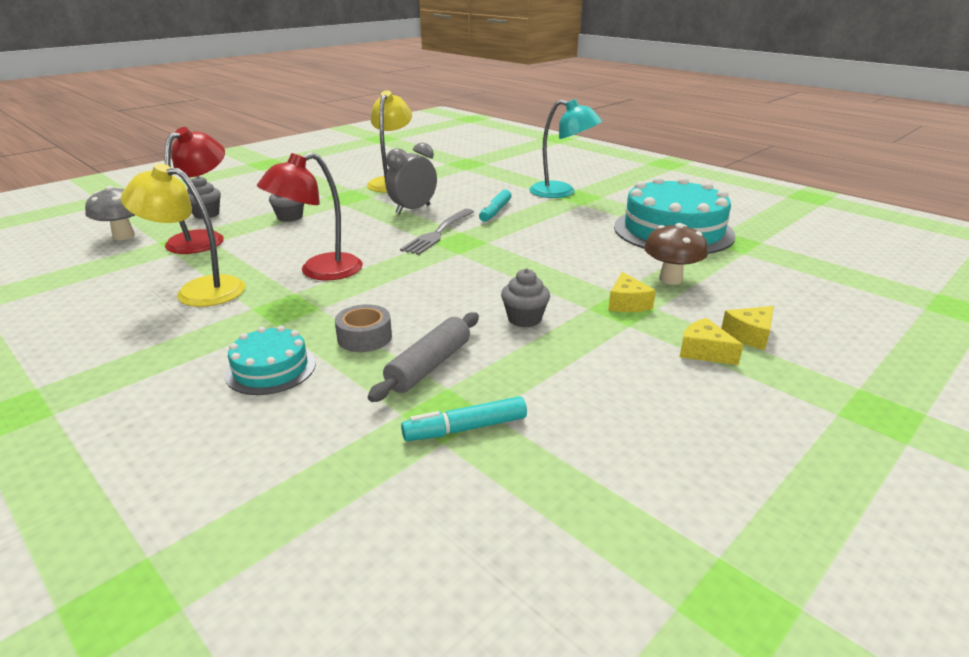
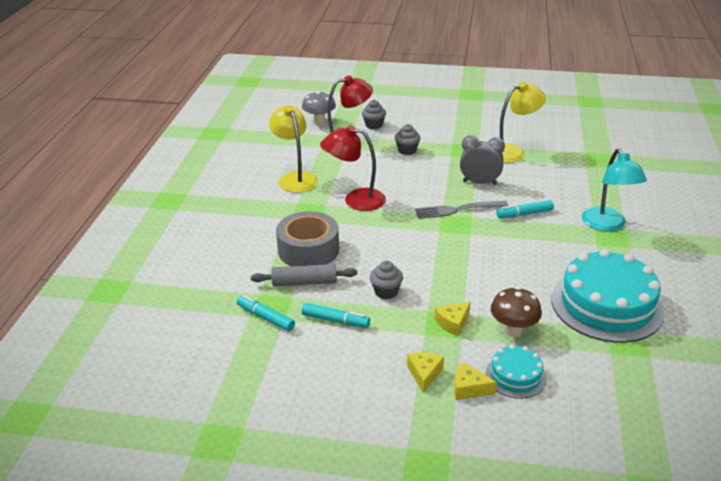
camera: 55 degrees right, 5 degrees up
(271, 368) = (255, 239): turquoise cake -> turquoise cake (515, 376)
(364, 337) = (308, 250): grey tape -> grey tape, size x1.86
(540, 373) = (335, 320): none -> turquoise marker

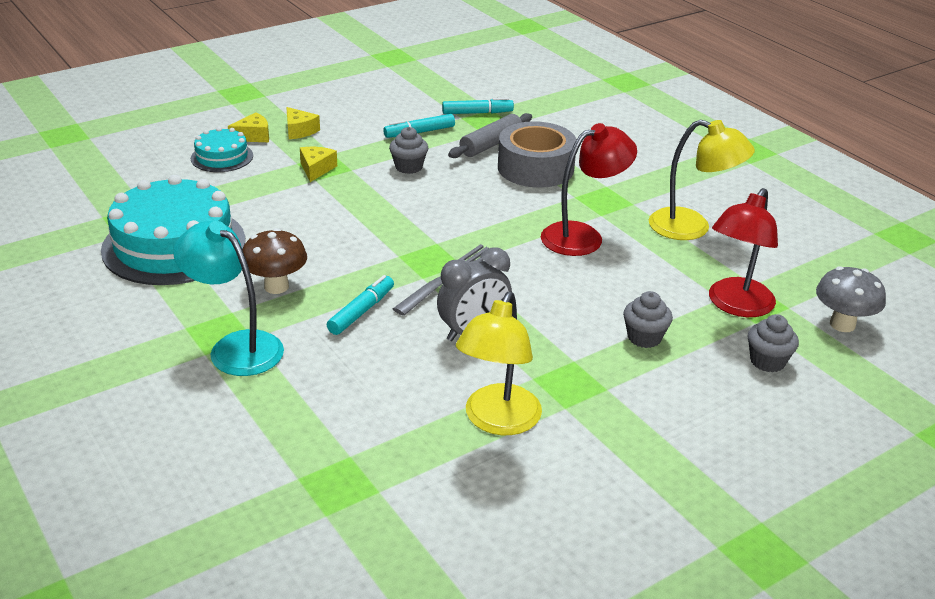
camera: 135 degrees right, 0 degrees up
(513, 330) = (254, 186): brown mushroom -> brown mushroom (276, 286)

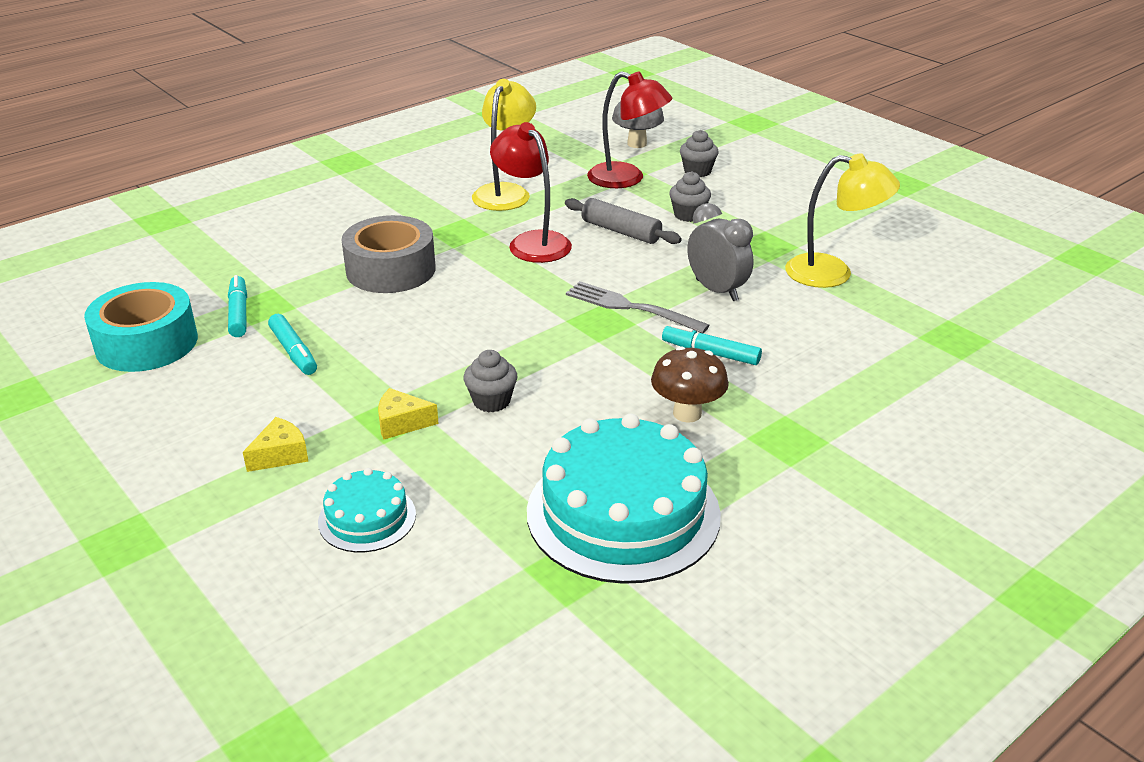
camera: 95 degrees left, 0 degrees up
(236, 347) = (807, 423): turquoise lamp -> none
(253, 136) = (296, 498): yellow cheese -> none
(408, 167) = (392, 352): grey cupcake -> grey cupcake (491, 401)
(444, 86) = (146, 343): none -> turquoise tape
(491, 144) = (331, 299): grey rolling pin -> grey rolling pin (621, 231)

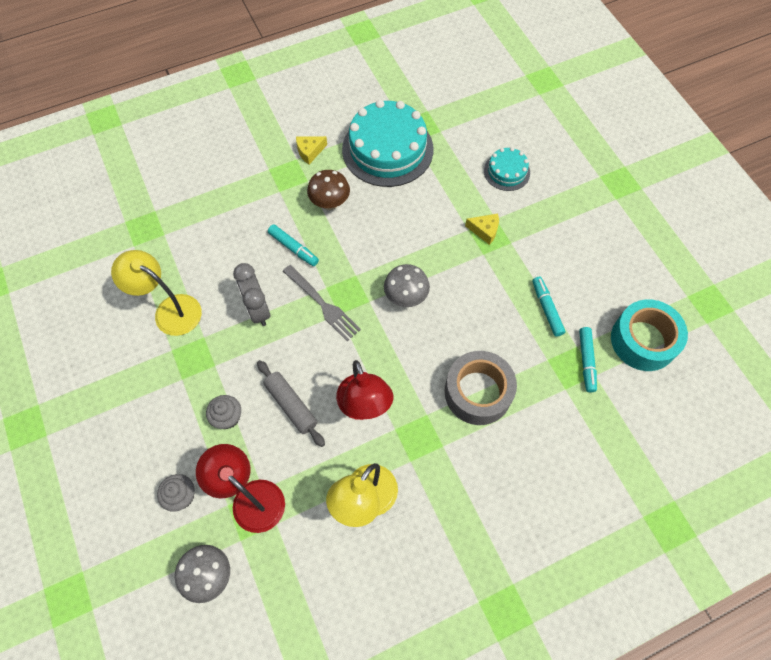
camera: 165 degrees left, 30 degrees up
(280, 455) = (550, 221): yellow cheese -> yellow cheese (310, 152)
(491, 401) = (432, 236): grey cupcake -> none
(513, 331) = (406, 297): none -> grey mushroom

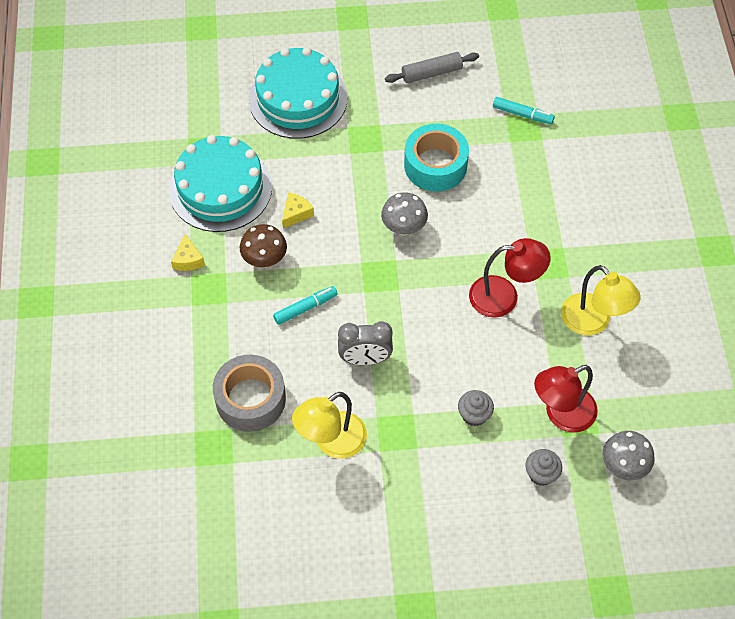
camera: 70 degrees left, 5 degrees down
(291, 405) = (481, 356): grey rolling pin -> grey rolling pin (431, 73)
(322, 304) = (382, 300): grey fork -> none
(478, 392) = (522, 204): grey tape -> grey tape (250, 399)
(485, 230) = (357, 140): yellow cheese -> yellow cheese (296, 213)
(506, 171) = (298, 98): turquoise cake -> turquoise cake, size x2.01
(546, 309) = (460, 123): turquoise marker -> none
(643, 340) = (518, 67): turquoise tape -> turquoise tape (435, 165)

